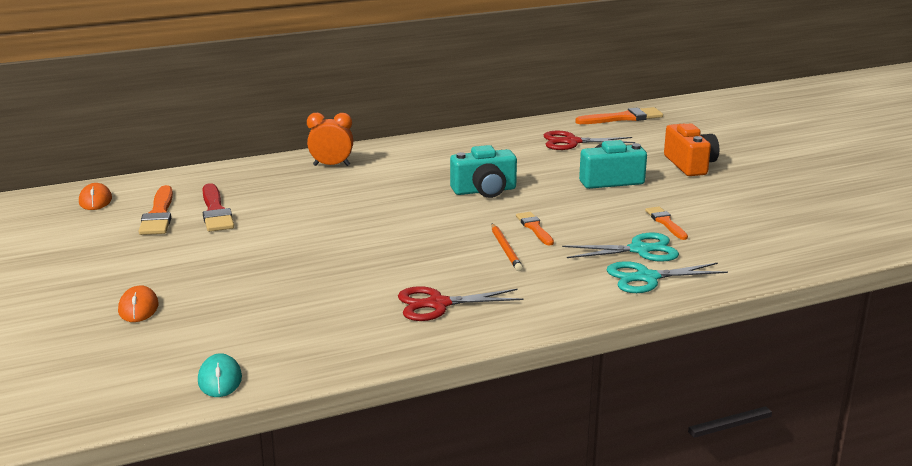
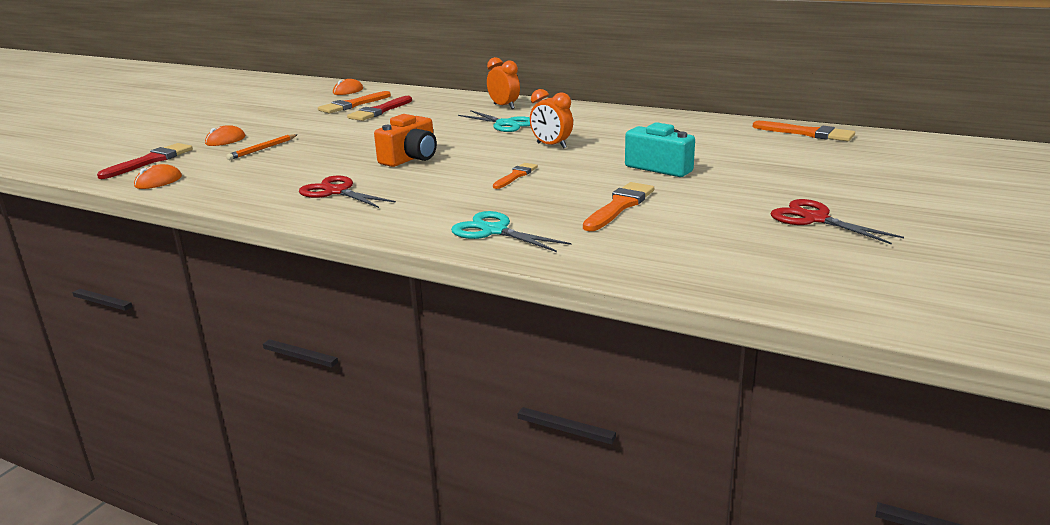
camera: 50 degrees right, 0 degrees up
(124, 367) = (150, 161): none -> red brush
(220, 379) = (158, 181): turquoise mouse -> orange mouse
(484, 191) = (551, 146): turquoise camera -> orange clock
(505, 249) = (460, 180): orange pencil -> orange pencil (262, 149)
(571, 142) = (709, 136): red scissors -> red scissors (815, 219)
(640, 250) = (544, 214): turquoise scissors -> turquoise scissors (505, 124)
(665, 222) = (619, 206): orange brush -> orange brush, size x1.58
(690, 165) = (768, 178): orange camera -> orange camera (411, 158)

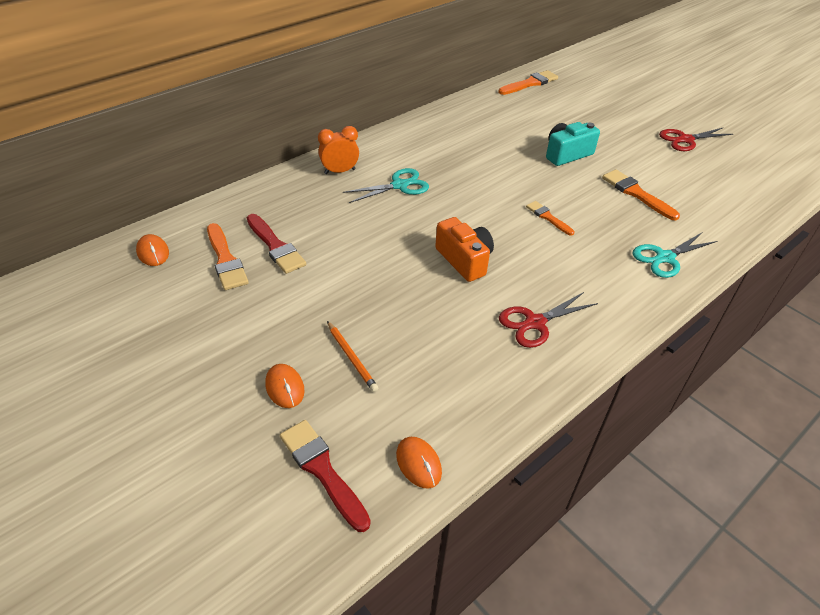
camera: 70 degrees left, 20 degrees up
(551, 146) = (482, 181): orange clock -> none

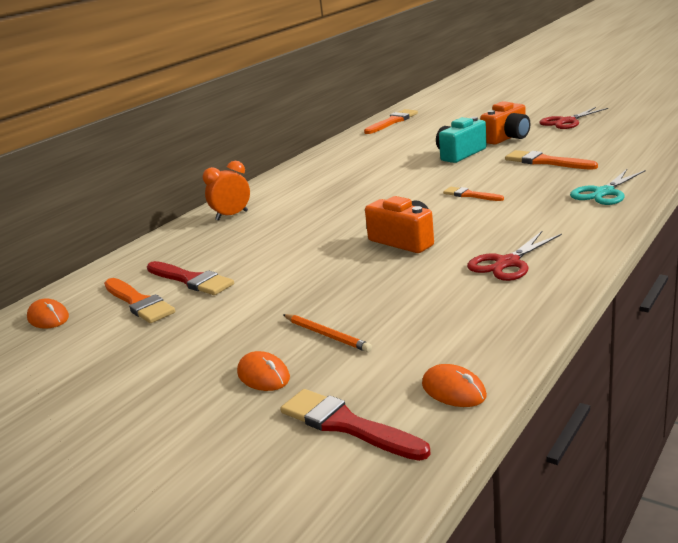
camera: 10 degrees left, 20 degrees down
(400, 185) = (302, 210): turquoise scissors -> none
(620, 145) = (507, 138): none -> orange camera

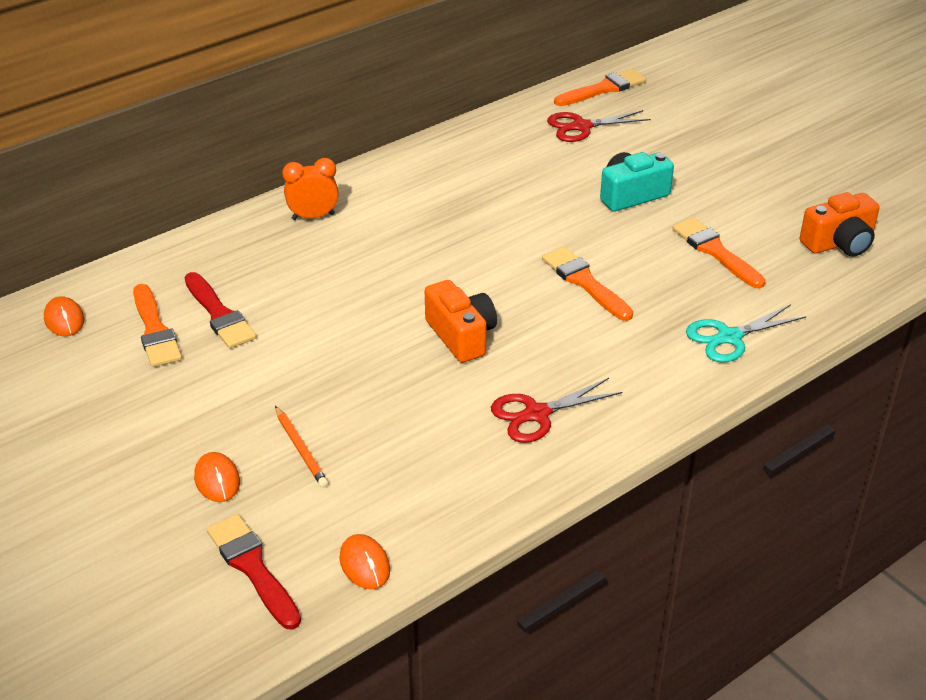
camera: 15 degrees right, 15 degrees up
(470, 195) = (584, 282): orange brush -> orange brush, size x1.58
(507, 138) = (711, 182): orange camera -> orange camera (839, 243)
(566, 121) = (808, 175): red scissors -> red scissors (581, 127)

